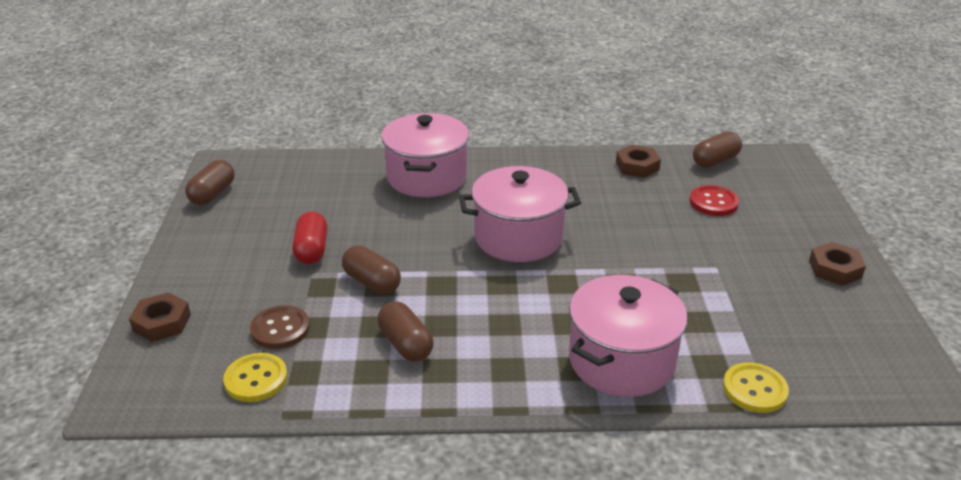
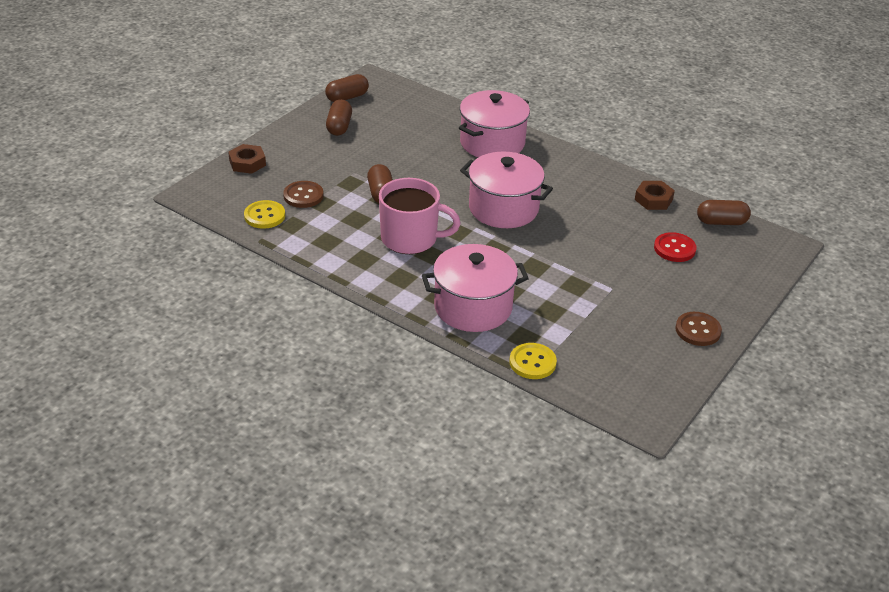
camera: 35 degrees right, 5 degrees up
(312, 250) = (368, 158): red capsule -> none
(406, 344) = (361, 237): brown capsule -> brown capsule (339, 127)
(464, 317) = (410, 239): none -> pink mug
(835, 269) = (698, 330): brown nut -> brown button

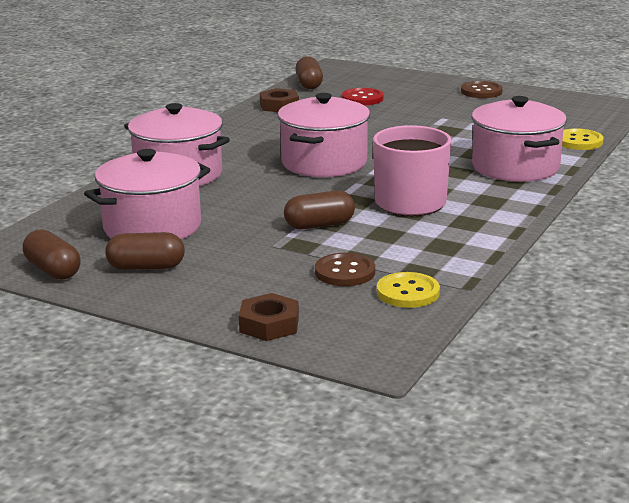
camera: 95 degrees left, 15 degrees down
(399, 130) = (152, 227): none -> pink pot

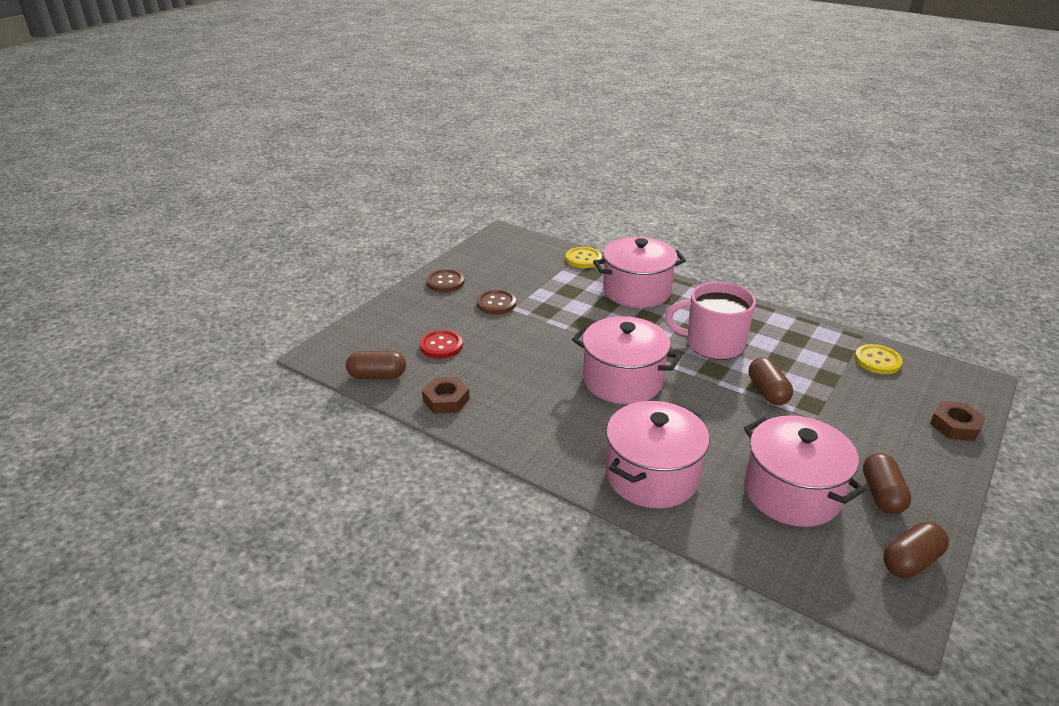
camera: 85 degrees left, 10 degrees up
(345, 272) = (854, 385): brown button -> brown button (496, 303)

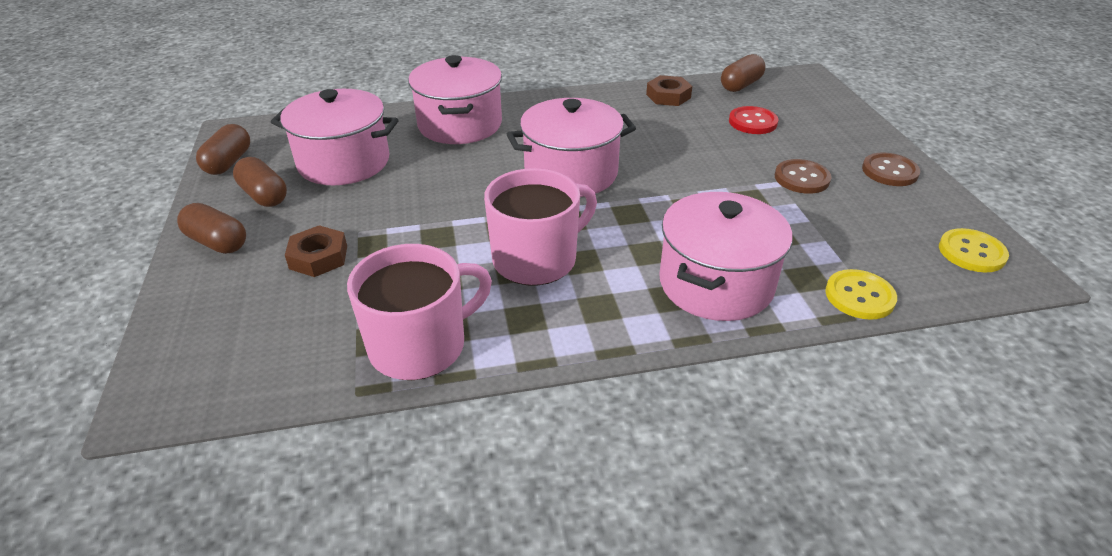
camera: 135 degrees right, 5 degrees up
(767, 392) = (427, 234): brown capsule -> brown capsule (217, 242)
(816, 339) = (420, 345): none -> pink mug
(877, 361) = (316, 355): yellow button -> yellow button (971, 252)
(955, 426) = (191, 305): brown nut -> brown nut (318, 257)

